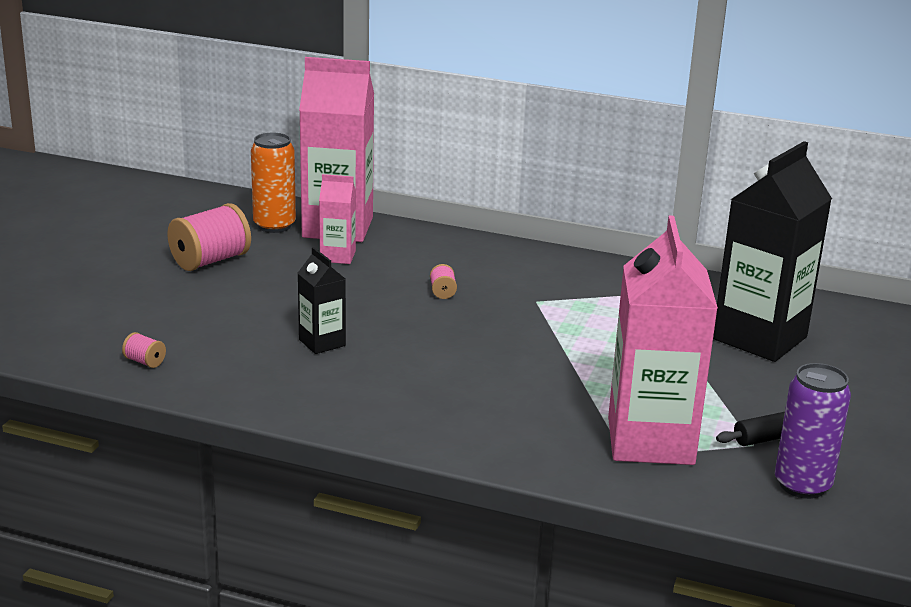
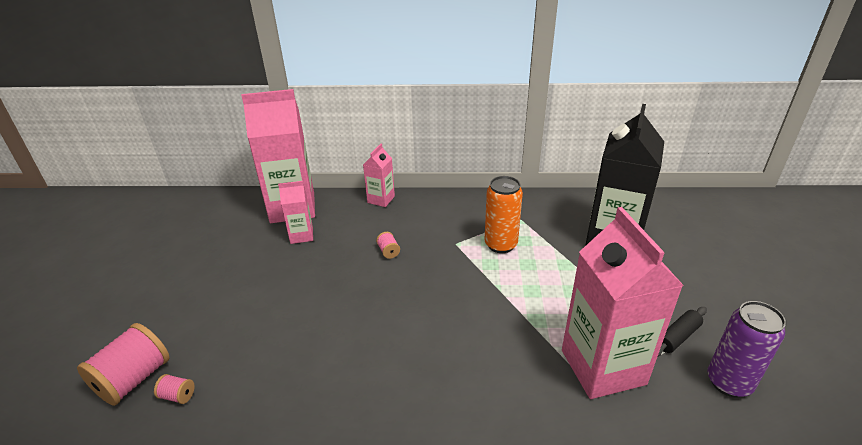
camera: 15 degrees left, 10 degrees up
(210, 261) = (207, 263): pink spool -> pink spool (134, 379)
(274, 226) = (246, 217): orange can -> orange can (500, 244)
(322, 343) = (319, 329): black carton -> none
(460, 240) = (381, 199): none -> pink carton

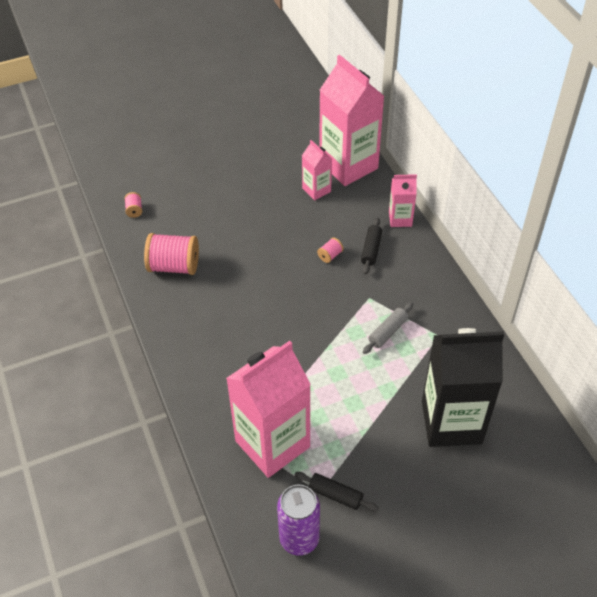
camera: 65 degrees right, 15 degrees up
(134, 379) = (136, 182): pink spool -> pink spool (174, 266)
(402, 225) = (371, 250): none -> black rolling pin
(500, 244) = (388, 332): orange can -> grey rolling pin

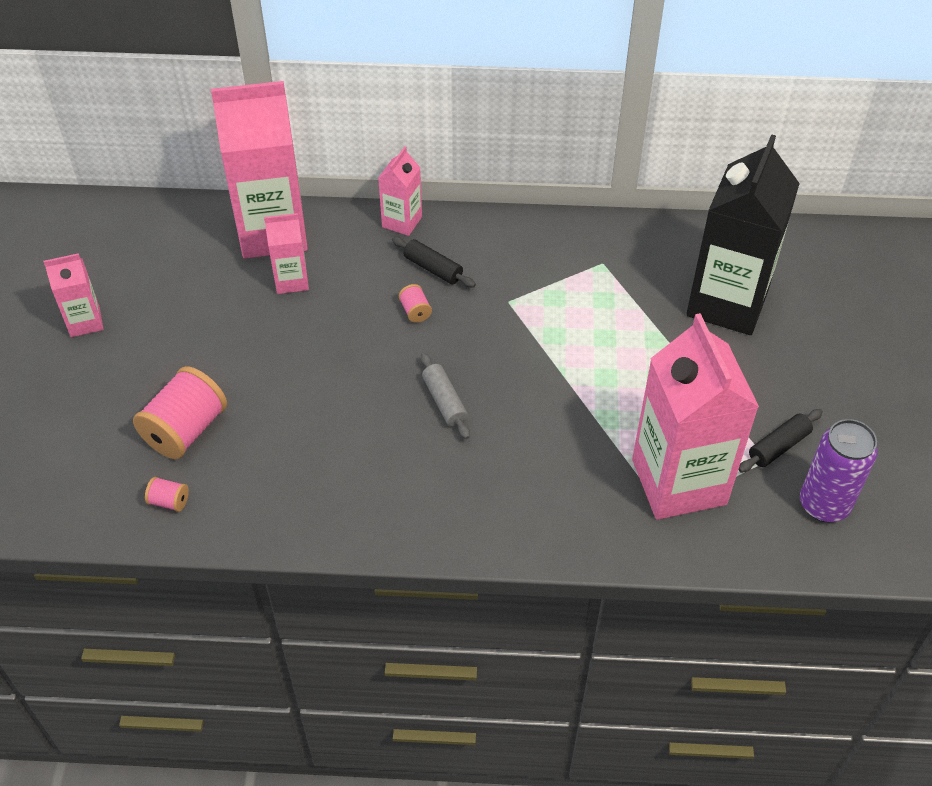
camera: 65 degrees left, 0 degrees up
(174, 266) = (317, 488): pink spool -> pink spool (186, 430)
(232, 123) = (85, 322): none -> pink carton
(388, 332) = (571, 305): grey rolling pin -> grey rolling pin (444, 401)

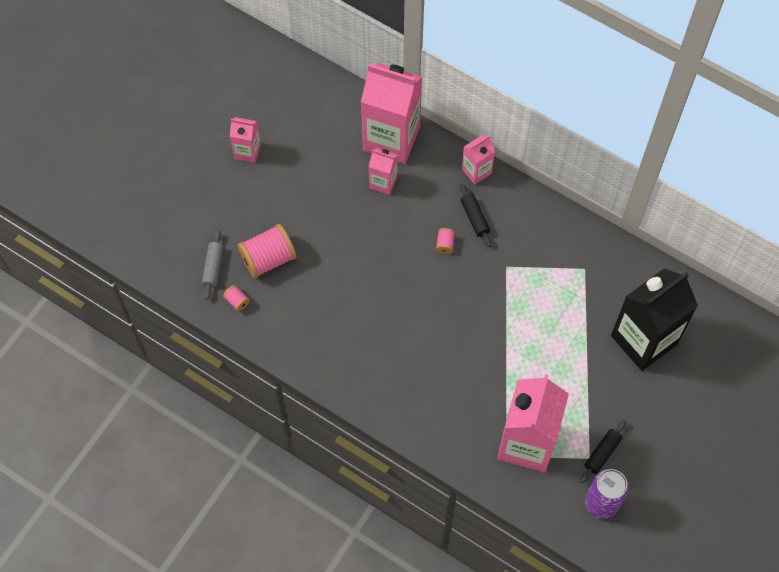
camera: 30 degrees right, 15 degrees up
(444, 401) = (424, 317): grey rolling pin -> grey rolling pin (213, 267)
(778, 446) = (602, 453): black rolling pin -> black rolling pin turned 45 degrees counterclockwise

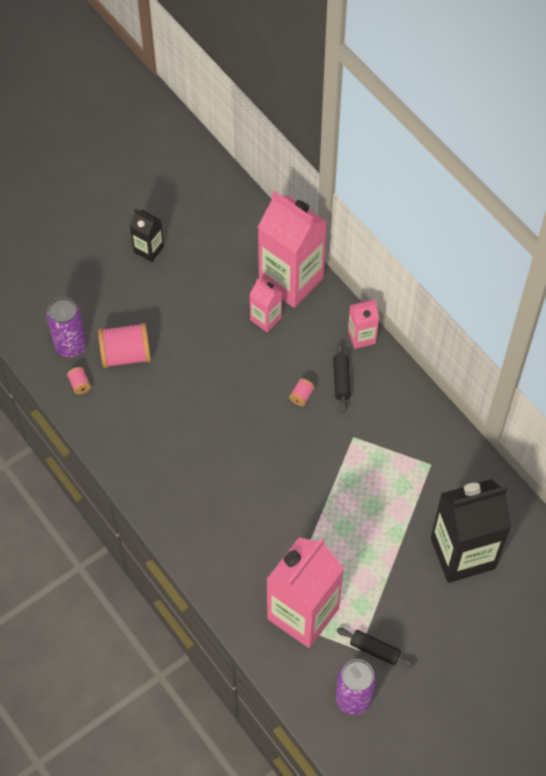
camera: 20 degrees right, 5 degrees down
(213, 267) = (71, 346): grey rolling pin -> purple can
(247, 151) = (149, 249): pink carton -> black carton
(602, 453) = (374, 650): black rolling pin -> black rolling pin turned 60 degrees clockwise

